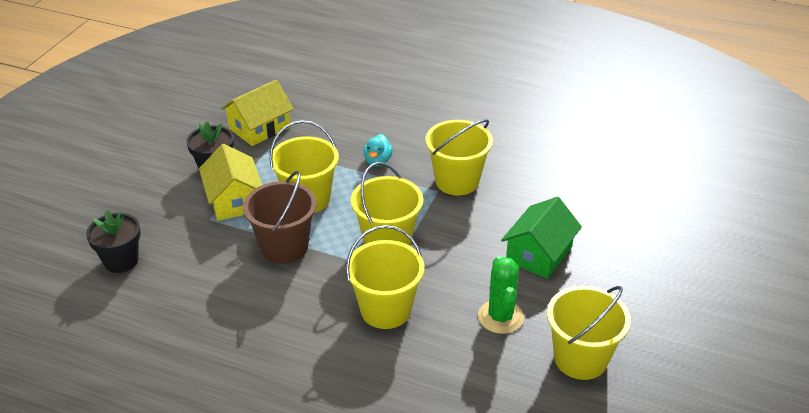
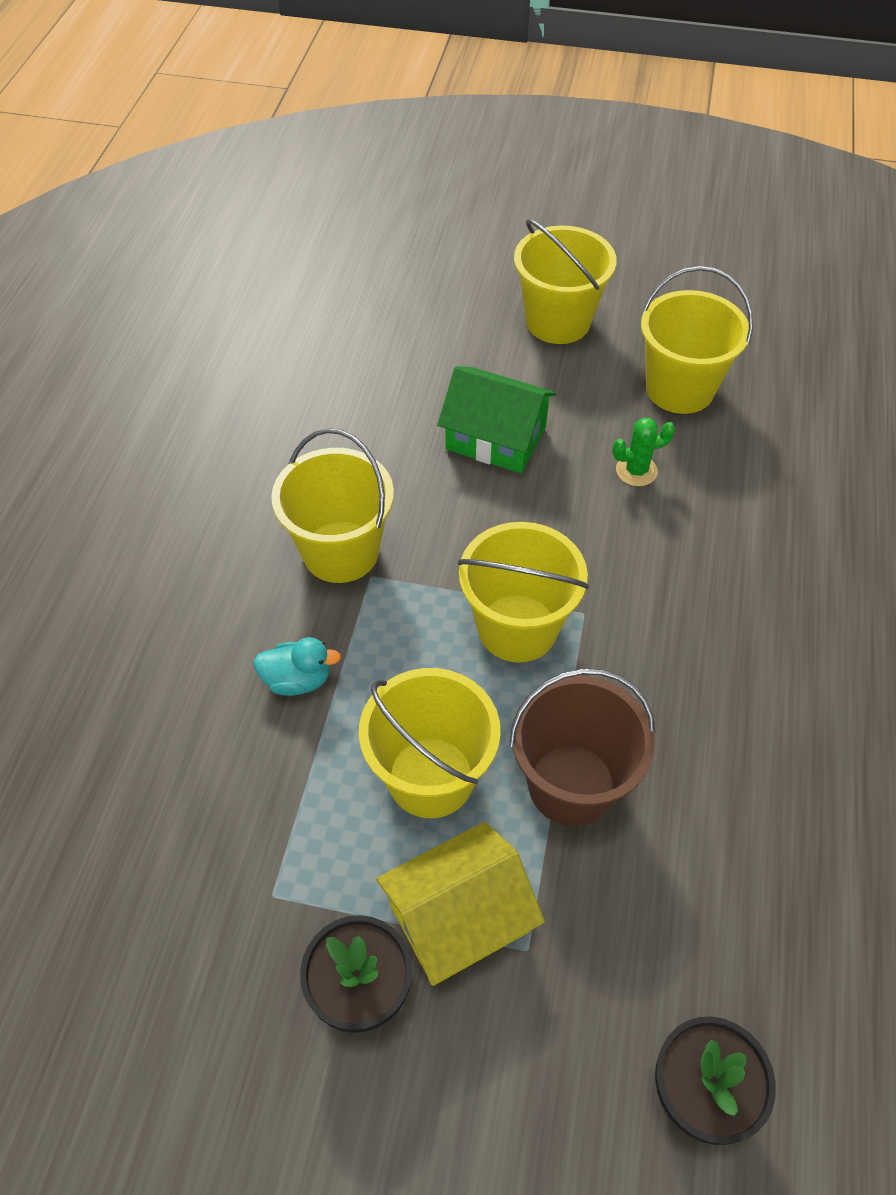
camera: 100 degrees left, 15 degrees up
(259, 128) = (198, 938): yellow house -> none
(385, 310) = (670, 605): yellow bucket -> yellow bucket (558, 321)
(500, 317) = (636, 471): green cactus -> green cactus, size x0.64

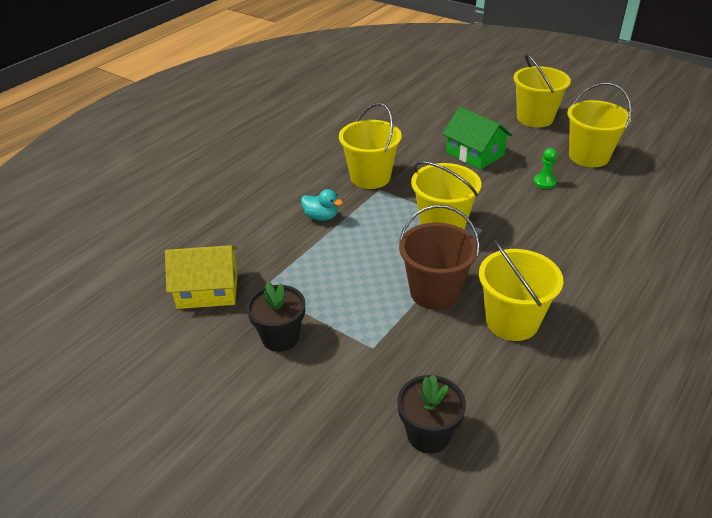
camera: 25 degrees right, 15 degrees down
(431, 777) = (363, 269): yellow bucket -> yellow bucket (512, 321)
(459, 918) = (345, 324): yellow house -> yellow house (208, 290)
(636, 471) = (544, 182): green cactus -> green pawn

